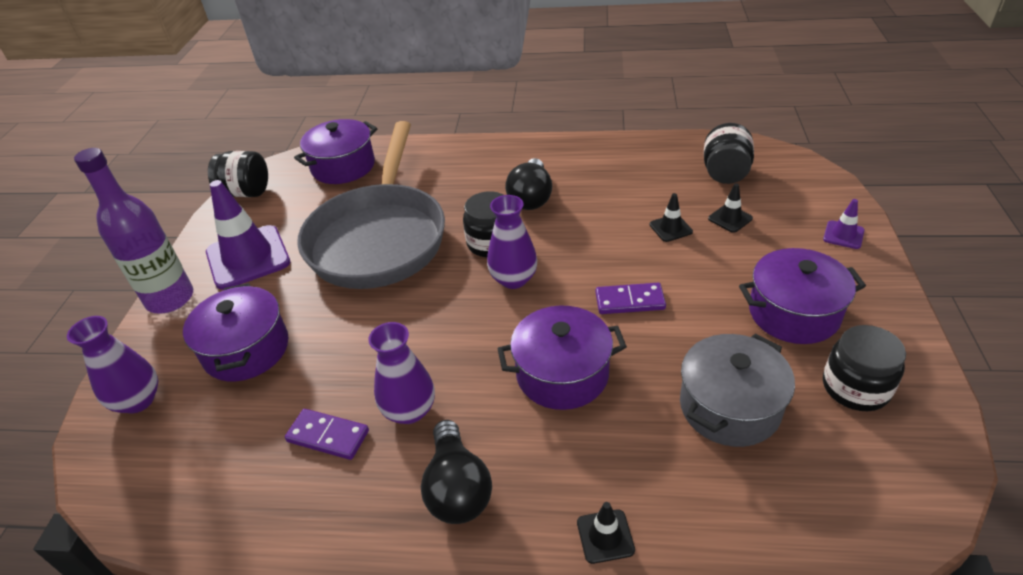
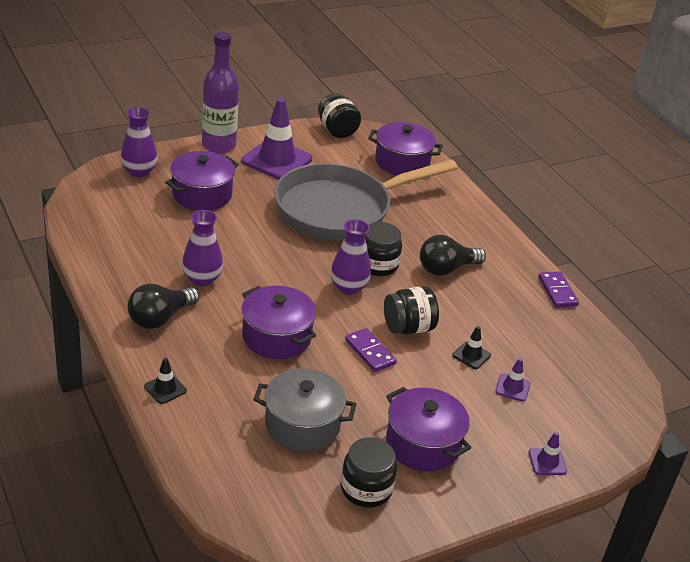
camera: 50 degrees right, 5 degrees down
(328, 436) = (162, 253): purple domino -> purple domino (557, 291)
(725, 173) = (575, 373): black jar -> black jar (408, 328)
(730, 218) = (512, 387): black traffic cone -> purple traffic cone

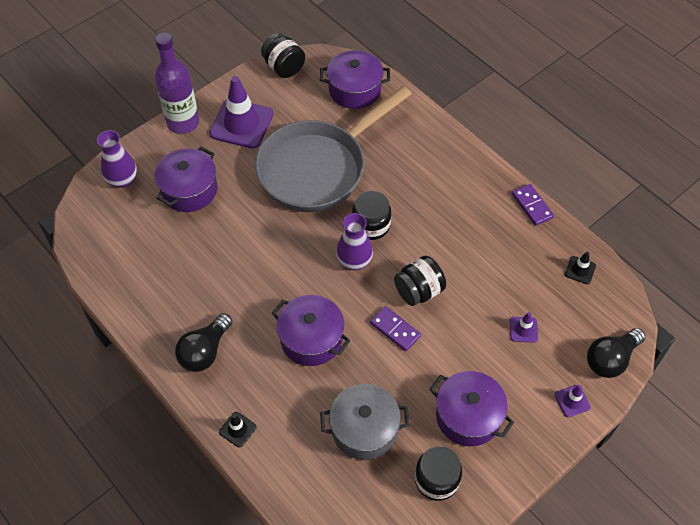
camera: 10 degrees left, 20 degrees up
(202, 279) = (225, 293): purple vase -> none
(446, 269) = (431, 210): black light bulb -> black light bulb (610, 359)
(471, 355) = (480, 304): black traffic cone -> black traffic cone (580, 270)

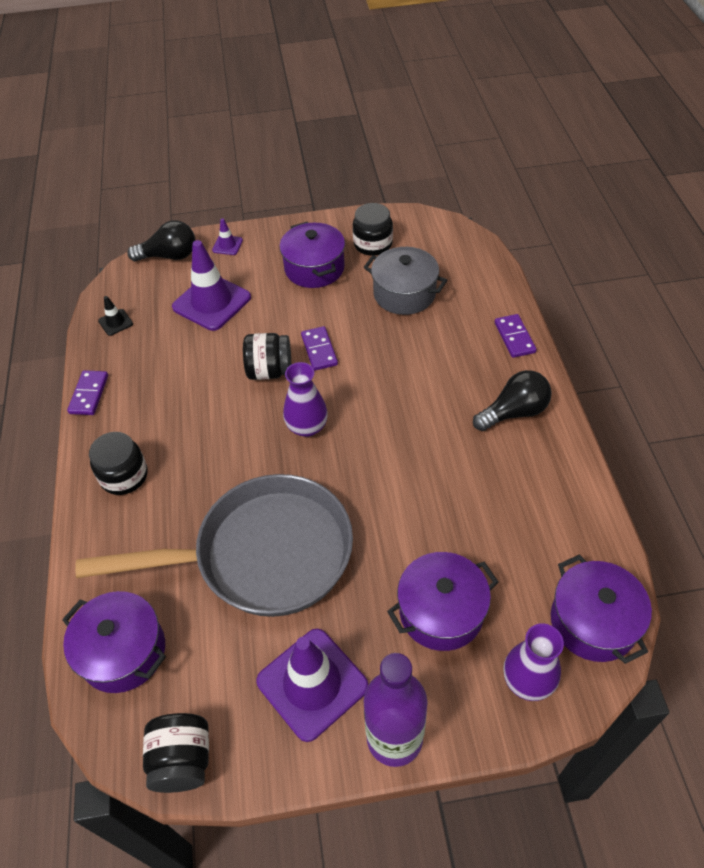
camera: 145 degrees left, 5 degrees down
(237, 429) = (514, 337): black traffic cone -> purple domino
(311, 339) = (402, 377): purple pot -> purple pot (593, 621)
(371, 225) = (260, 454): black jar -> black jar (124, 476)
(523, 329) = (212, 302): purple traffic cone -> purple traffic cone, size x2.21

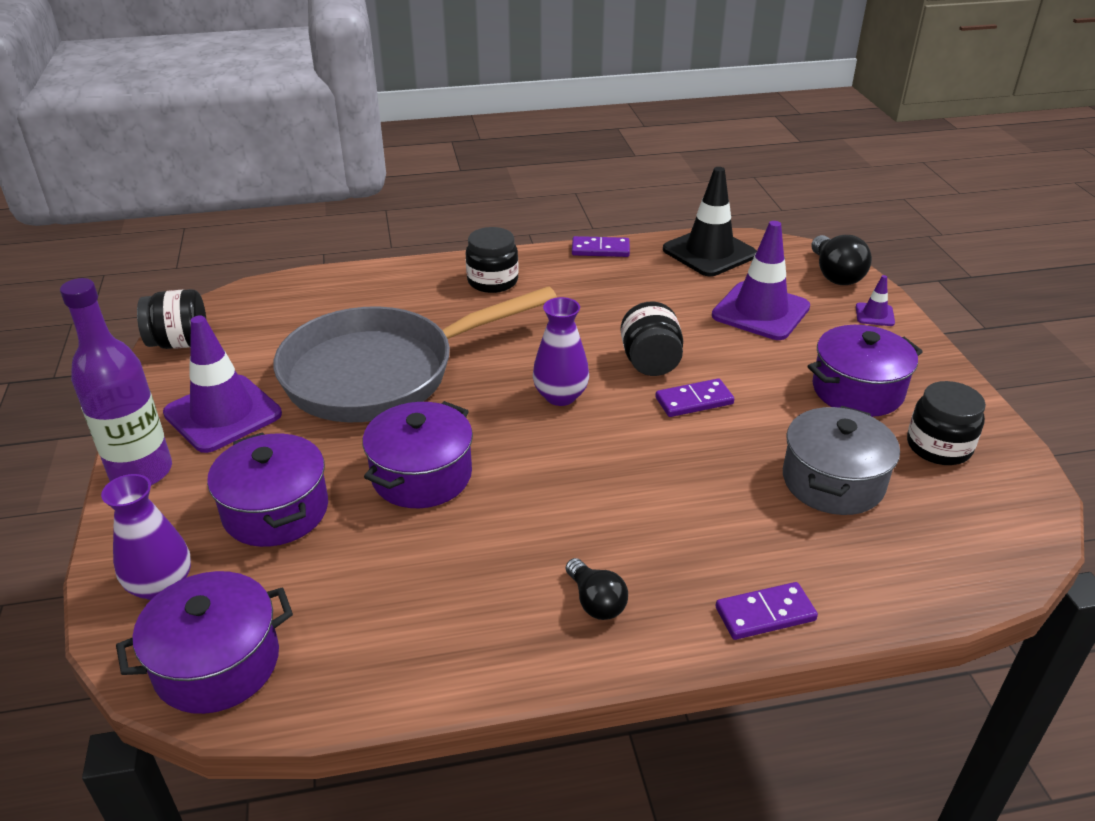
camera: 85 degrees right, 15 degrees down
(115, 322) = (709, 252): black traffic cone -> black traffic cone, size x2.21
(123, 652) = (295, 302): purple pot -> purple pot (421, 475)
(262, 555) = (382, 373): grey pan -> grey pan turned 75 degrees clockwise
(514, 412) = (595, 602): black light bulb -> black light bulb, size x0.65

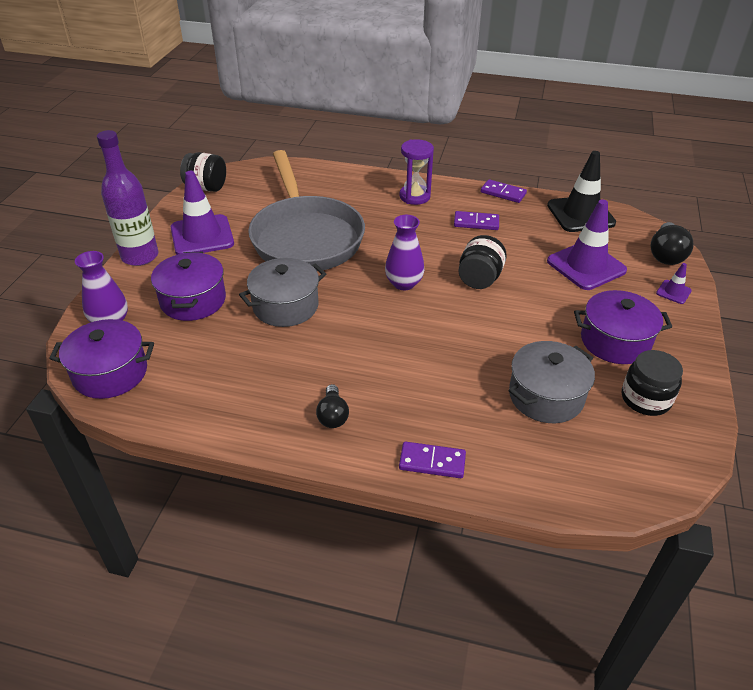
camera: 25 degrees right, 5 degrees up
(382, 373) = (305, 237): grey pan -> grey pan turned 105 degrees counterclockwise
(421, 475) = (285, 306): purple pot -> grey pot
(492, 281) = (414, 196): black jar -> purple hourglass
(694, 401) = (490, 313): purple domino -> purple domino (476, 223)

